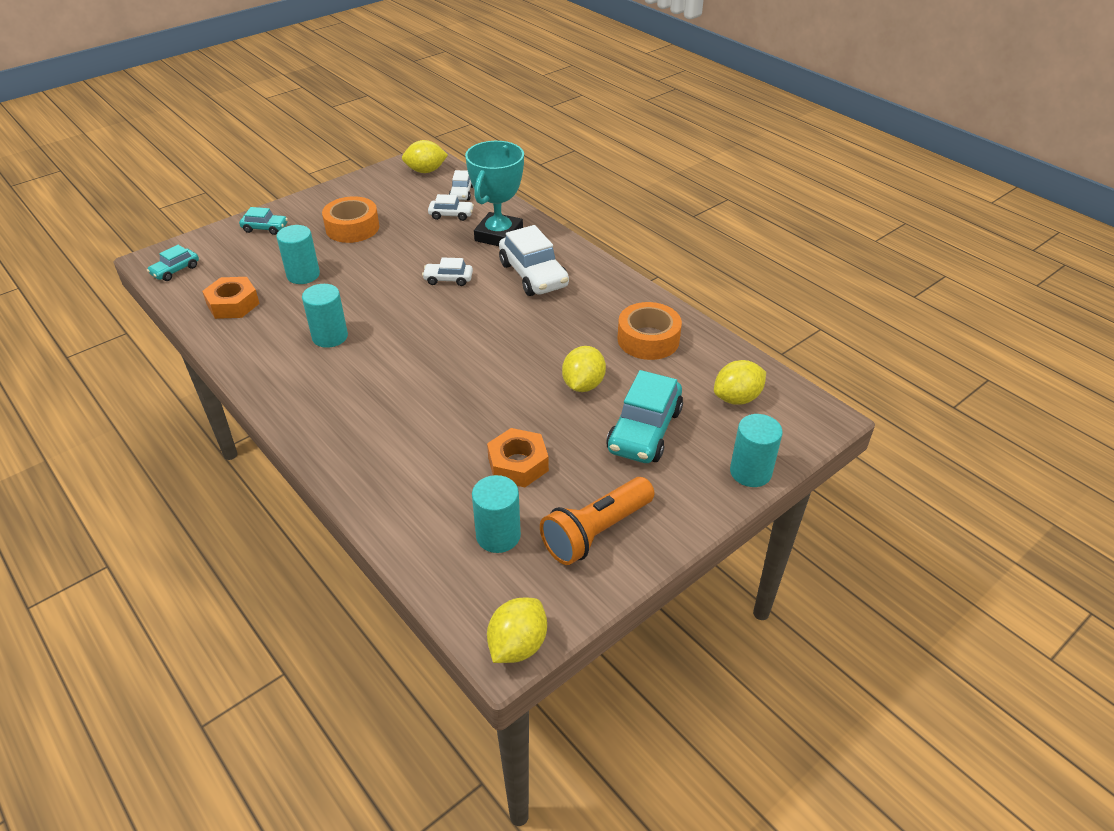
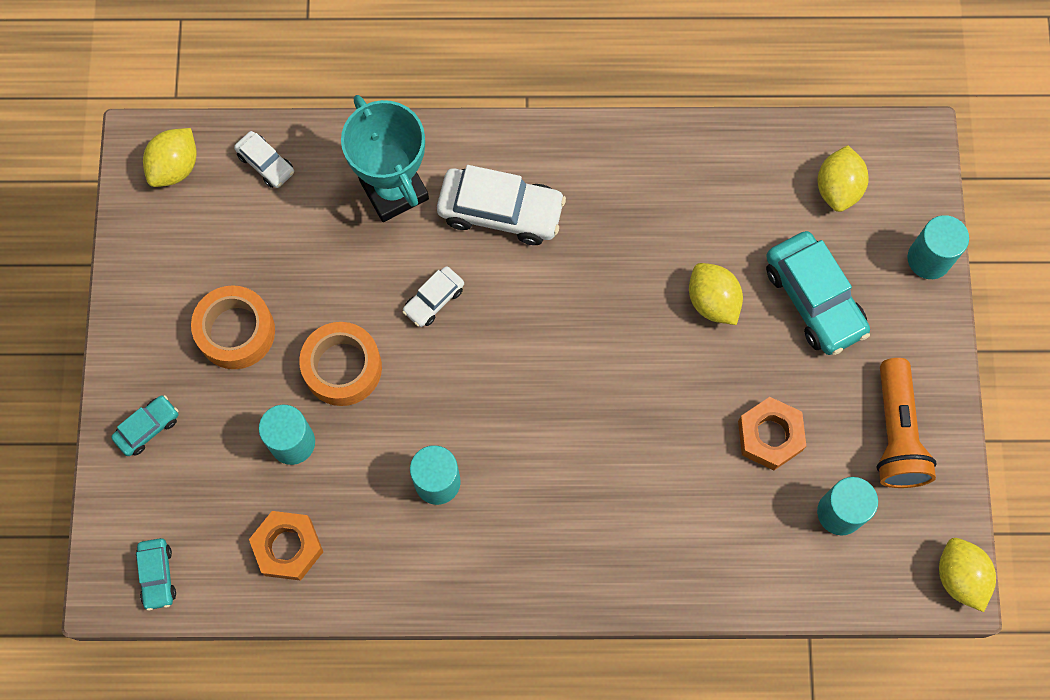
camera: 50 degrees left, 30 degrees up
(451, 215) = (305, 208): white car -> none
(648, 339) = (697, 191): orange tape -> orange tape (342, 368)

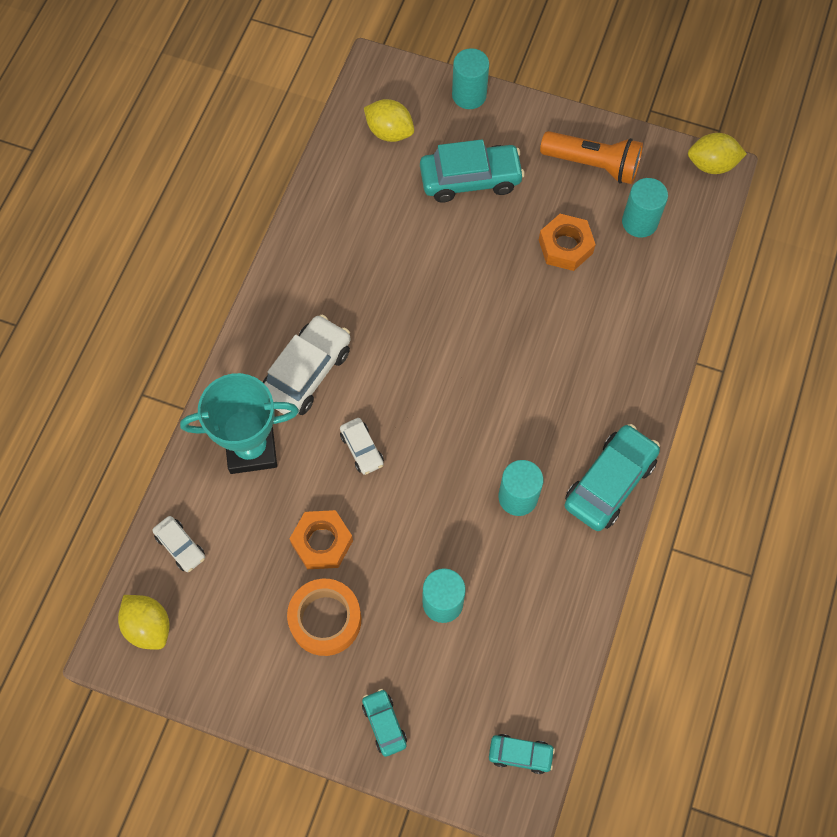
camera: 70 degrees left, 5 degrees down
(266, 163) = (180, 546): white car -> white car turned 75 degrees clockwise
(288, 547) = (532, 634): orange nut -> orange nut (322, 542)
(342, 368) = (392, 541): orange tape -> none
(490, 577) = (609, 482): none -> turquoise car
(712, 301) = (445, 247): yellow lemon -> none

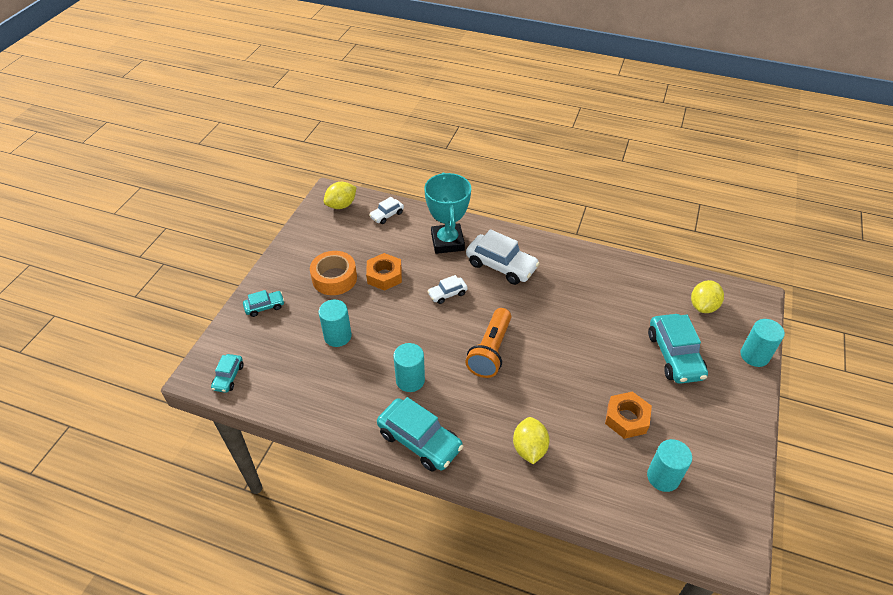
camera: 90 degrees right, 20 degrees down
(593, 165) = (713, 443): orange flashlight -> orange flashlight (490, 351)
(711, 165) = (742, 546): yellow lemon -> yellow lemon (529, 448)

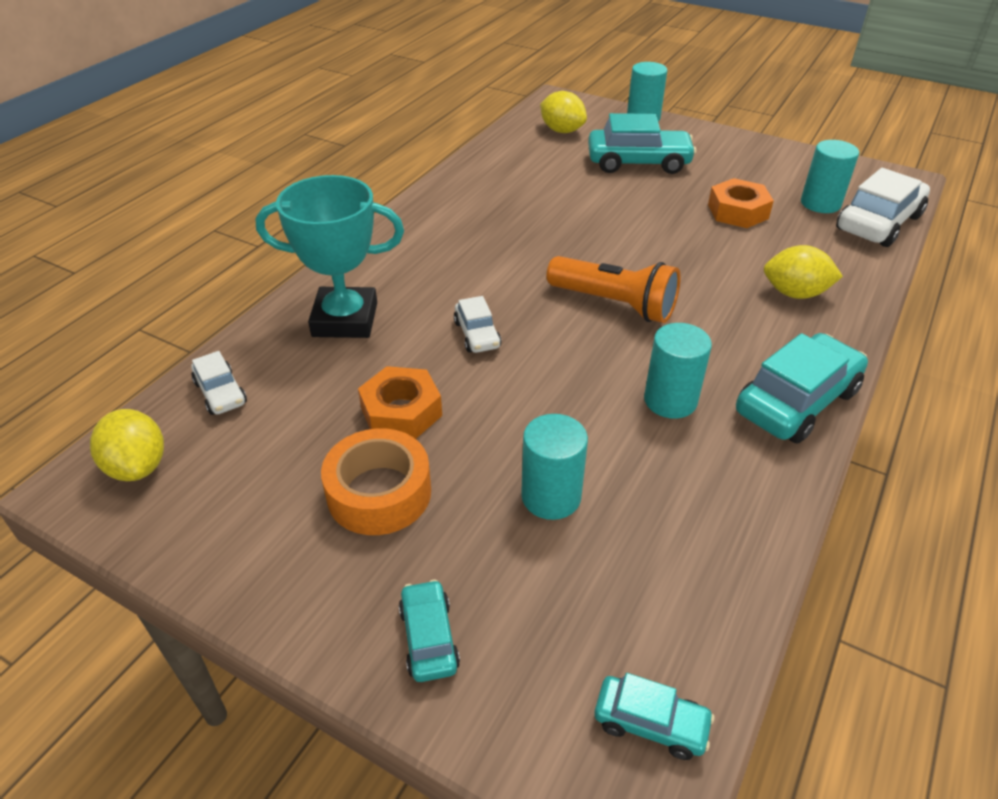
camera: 80 degrees left, 5 degrees down
(501, 266) = (431, 269): white car -> white car (878, 223)

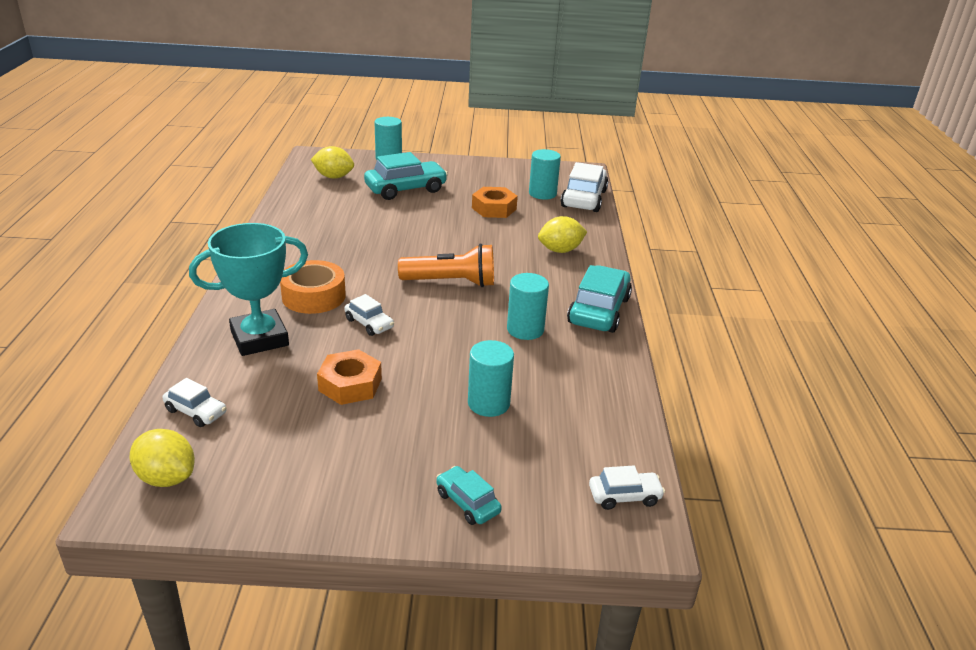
camera: 30 degrees left, 10 degrees down
(379, 493) = (372, 436): orange tape -> orange tape (313, 296)
(650, 723) = (624, 496): turquoise car -> white car

